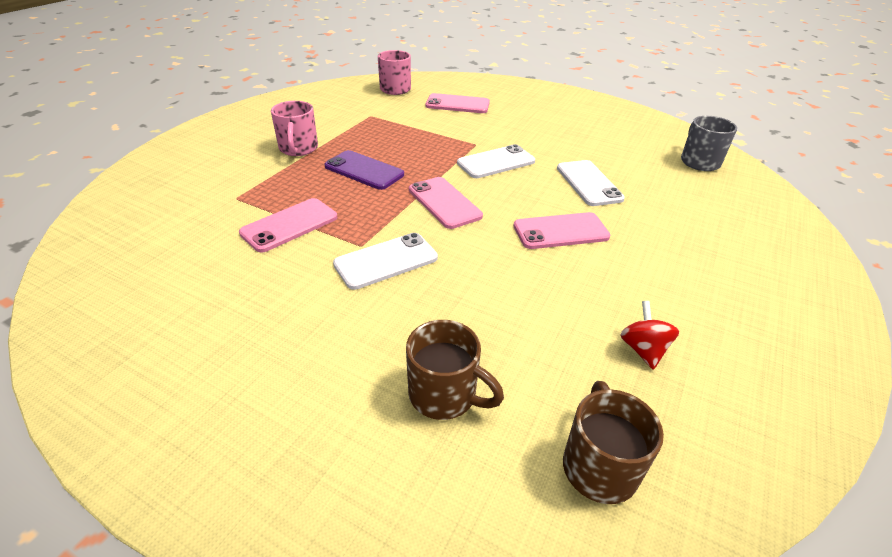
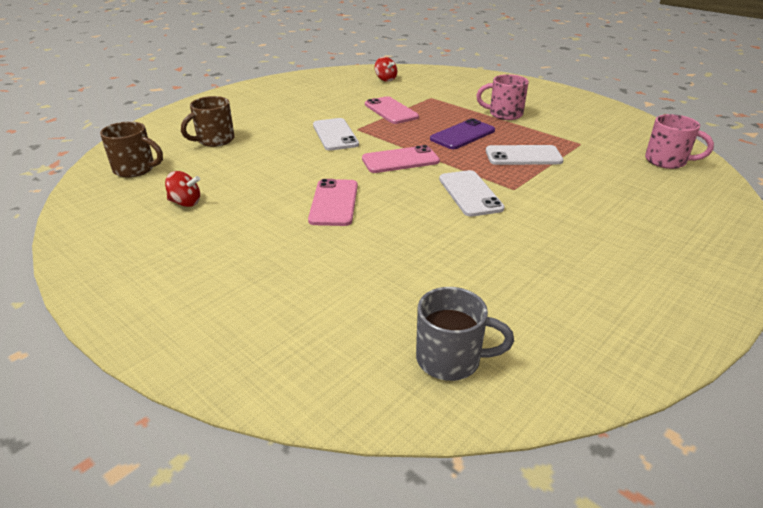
camera: 105 degrees right, 5 degrees down
(136, 247) = (385, 79): none -> red spinning top
(457, 104) = (629, 193): pink phone -> none
(588, 183) = (412, 239): white phone -> white phone (523, 156)

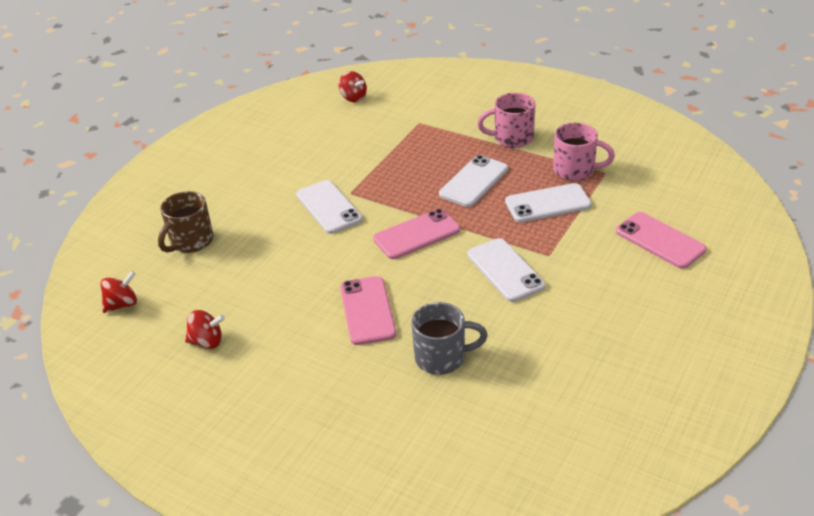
camera: 10 degrees left, 5 degrees up
(135, 169) = (122, 304): brown mug -> red spinning top
(391, 111) = (379, 155): pink phone -> pink phone (660, 240)
(450, 359) = (539, 471): grey mug -> grey mug (442, 357)
(462, 135) = (474, 181): purple phone -> white phone
(667, 161) = (698, 184): pink mug -> pink mug (575, 170)

